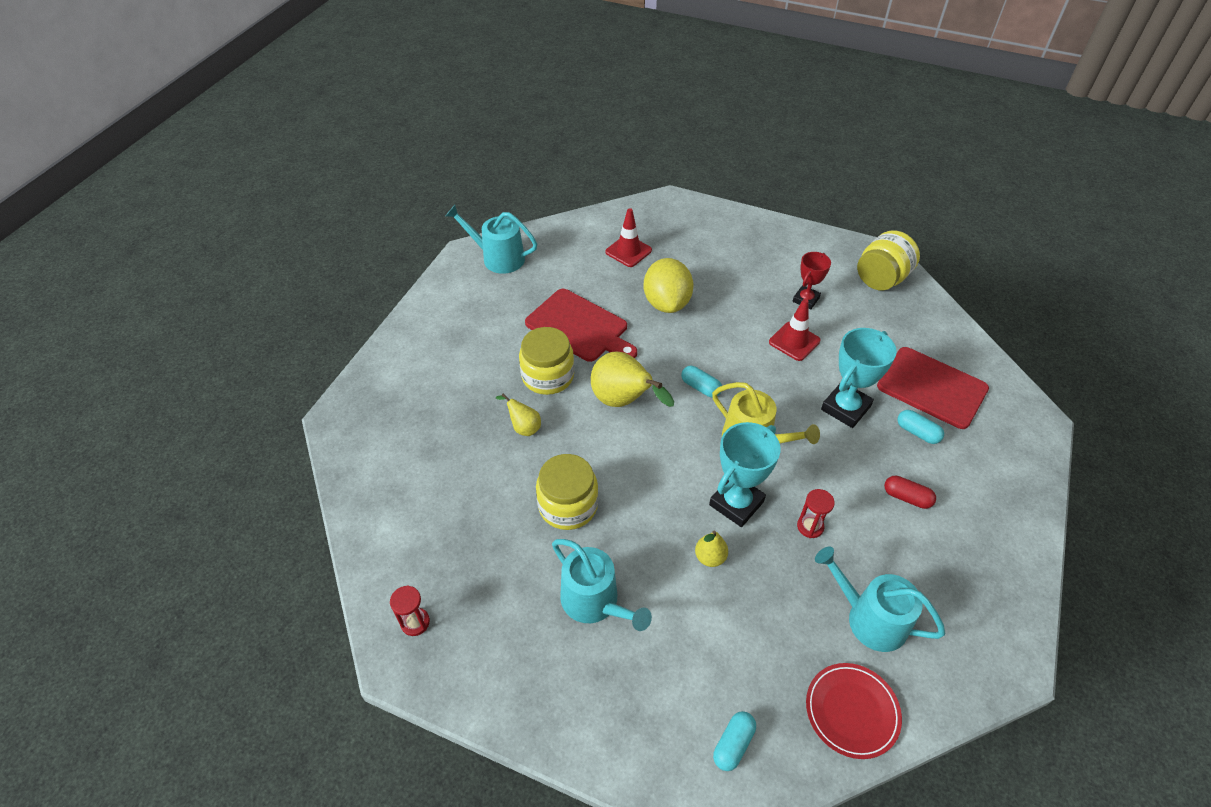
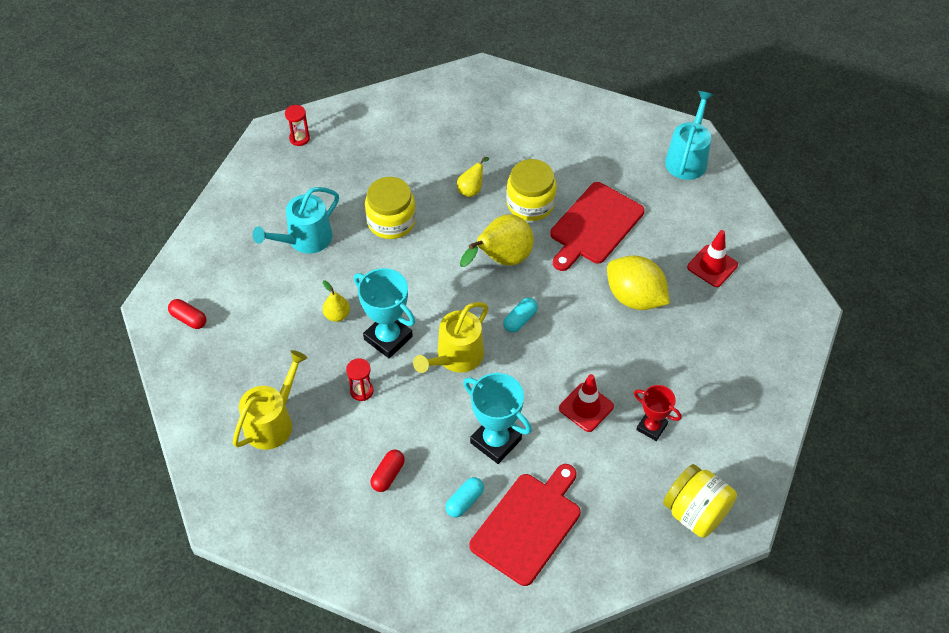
camera: 90 degrees right, 5 degrees up
(666, 303) = (634, 297): yellow lemon -> yellow lemon turned 45 degrees clockwise
(733, 744) = (189, 319): turquoise capsule -> red capsule
(852, 711) = (200, 396): red plate -> none
(870, 618) = (272, 422): turquoise watering can -> yellow watering can

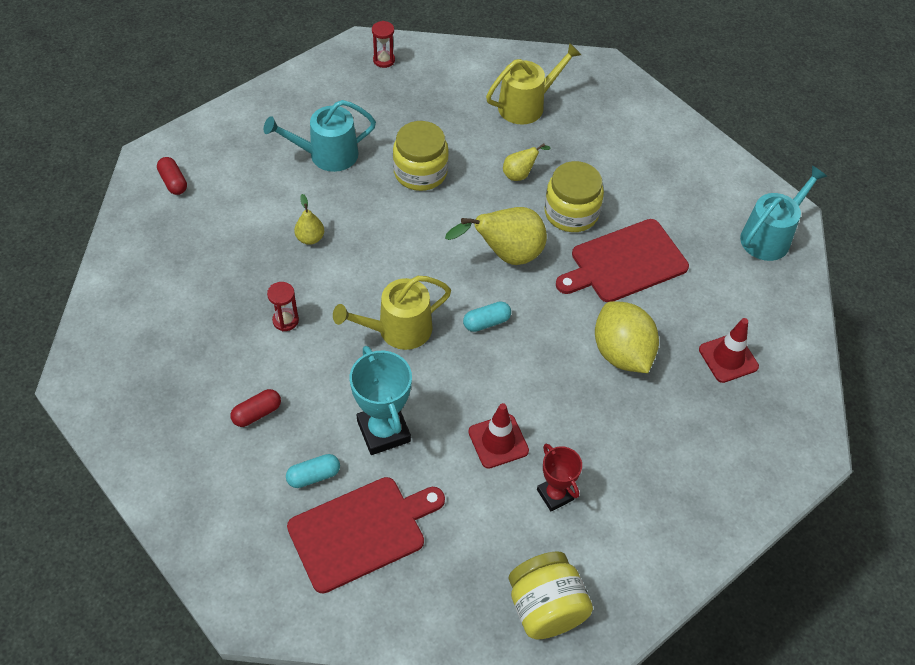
camera: 25 degrees right, 0 degrees up
(272, 422) = (184, 311): yellow watering can -> yellow watering can (526, 105)
(388, 338) = (344, 281): turquoise trophy -> none

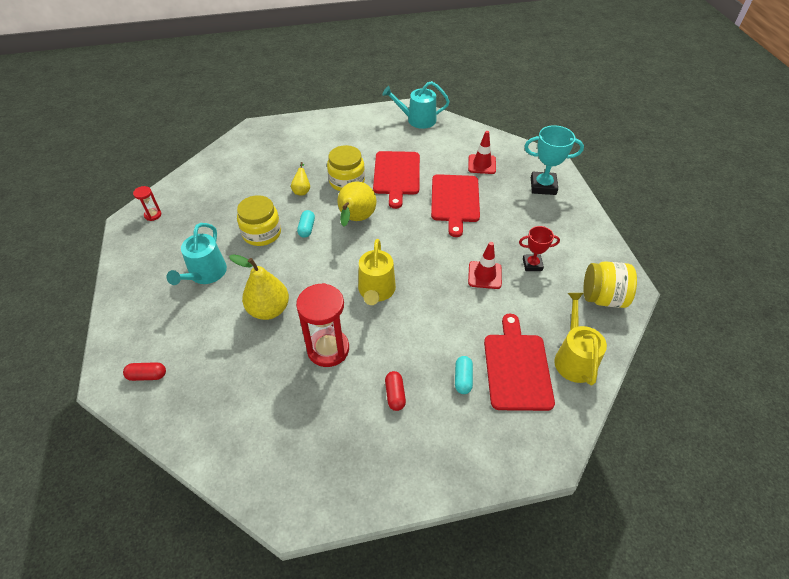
camera: 60 degrees left, 5 degrees down
(285, 320) = (328, 349): red hourglass -> red hourglass, size x2.09
(310, 238) = (269, 310): yellow pear -> yellow pear, size x1.94
(383, 431) = (448, 328): turquoise trophy -> turquoise trophy (543, 186)
(486, 322) = (398, 247): turquoise capsule -> turquoise capsule (307, 228)
(526, 105) = (253, 167): yellow watering can -> yellow watering can (574, 358)
(622, 353) = (455, 200): yellow lemon -> red cutting board
(769, 236) = (417, 120): turquoise watering can -> turquoise watering can turned 75 degrees counterclockwise

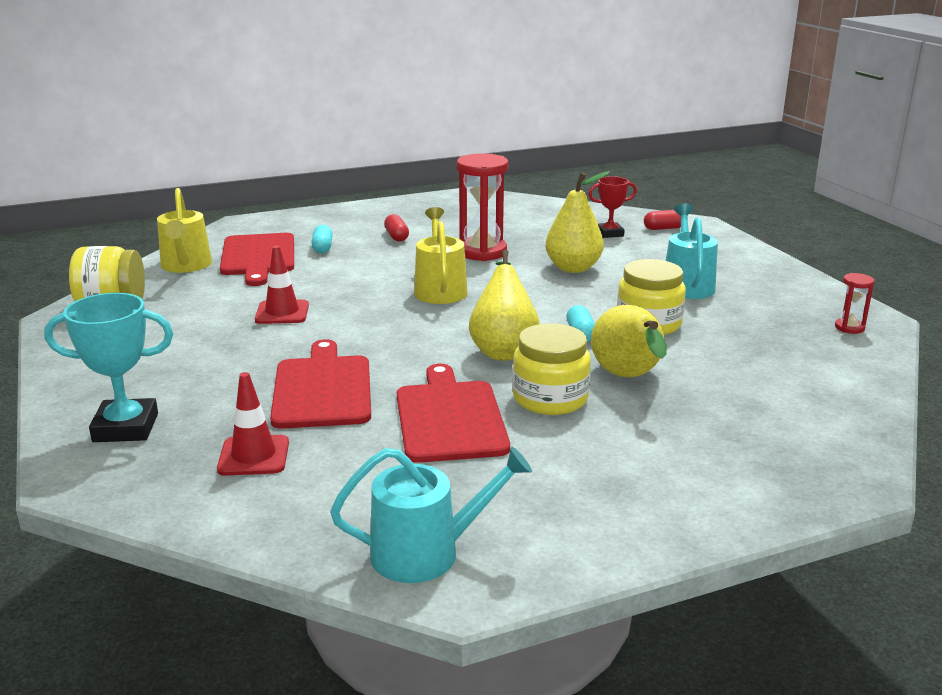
camera: 170 degrees right, 25 degrees down
(302, 190) = (629, 378): yellow pear -> yellow pear, size x1.94
(532, 264) = (203, 327): red trophy -> red trophy (610, 233)

